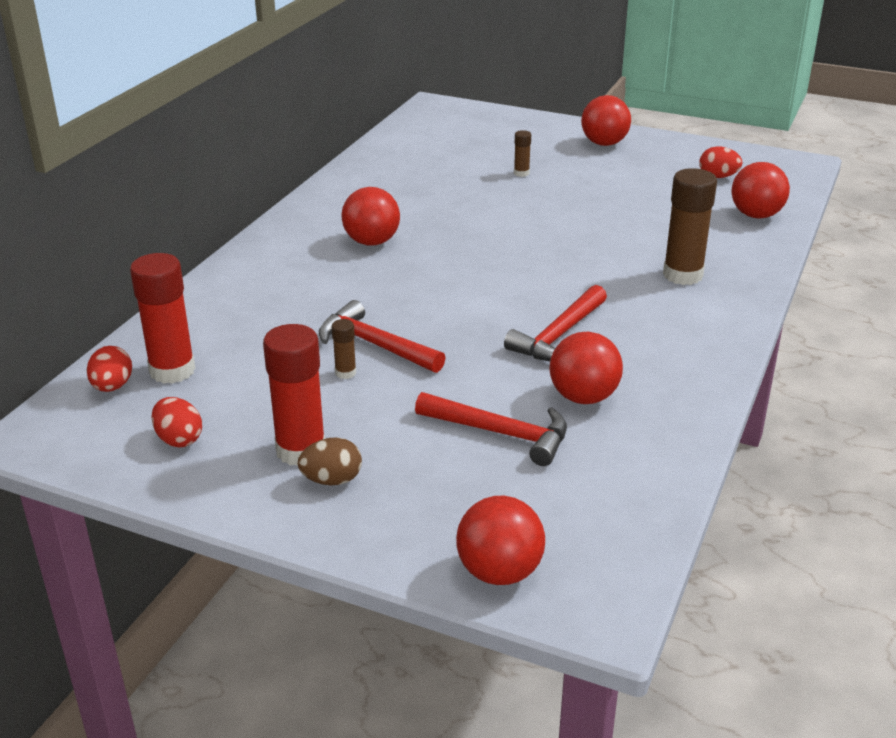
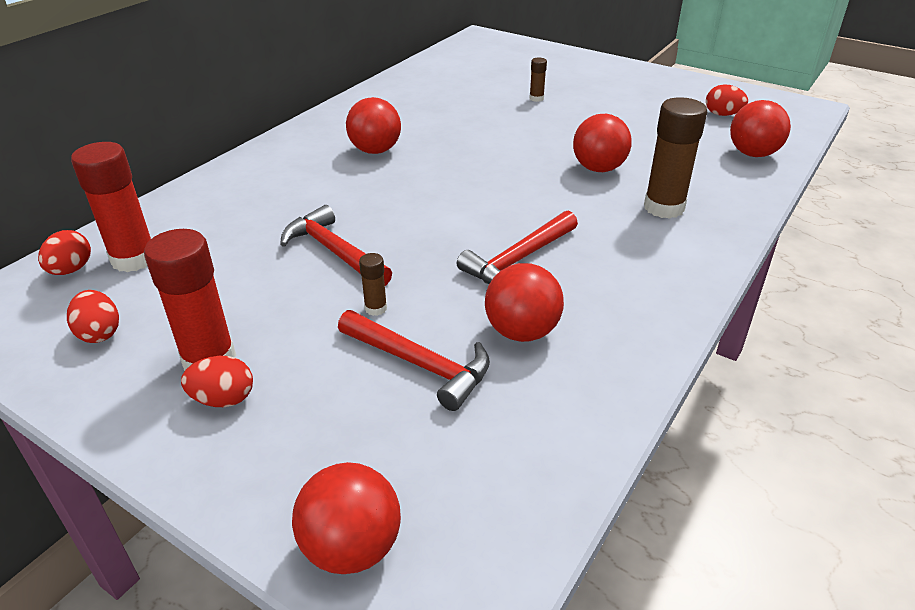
camera: 10 degrees right, 5 degrees up
(332, 480) = (223, 399): brown egg -> red egg
(345, 373) = (293, 278): brown glue stick -> brown glue stick (376, 308)
(604, 143) = (621, 77): red ball -> red ball (598, 168)

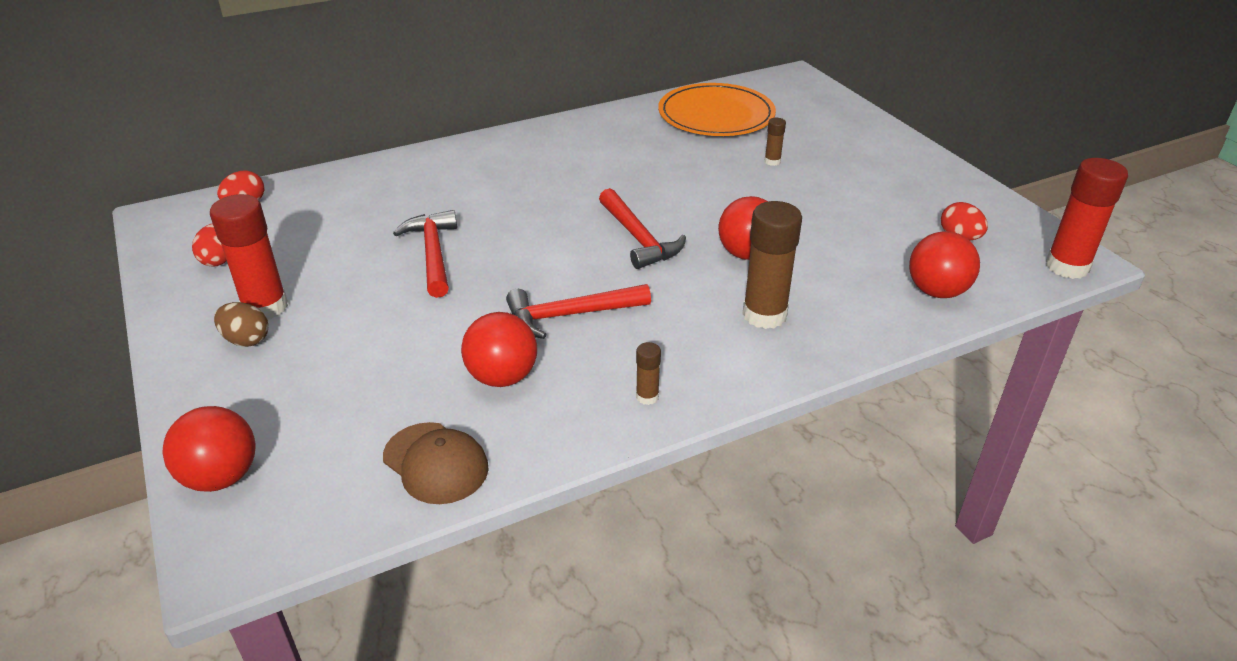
camera: 30 degrees right, 0 degrees up
(134, 259) = (291, 210): red glue stick -> red glue stick (1067, 266)
(223, 399) = (246, 340): red egg -> brown egg
(375, 150) = (561, 172): red ball -> none
(376, 308) = (414, 313): brown glue stick -> brown glue stick (647, 397)
(420, 364) = (398, 371): red hammer -> red hammer (638, 238)
(453, 76) = (716, 115): none -> orange plate
(551, 430) = (435, 463): none -> brown cap

